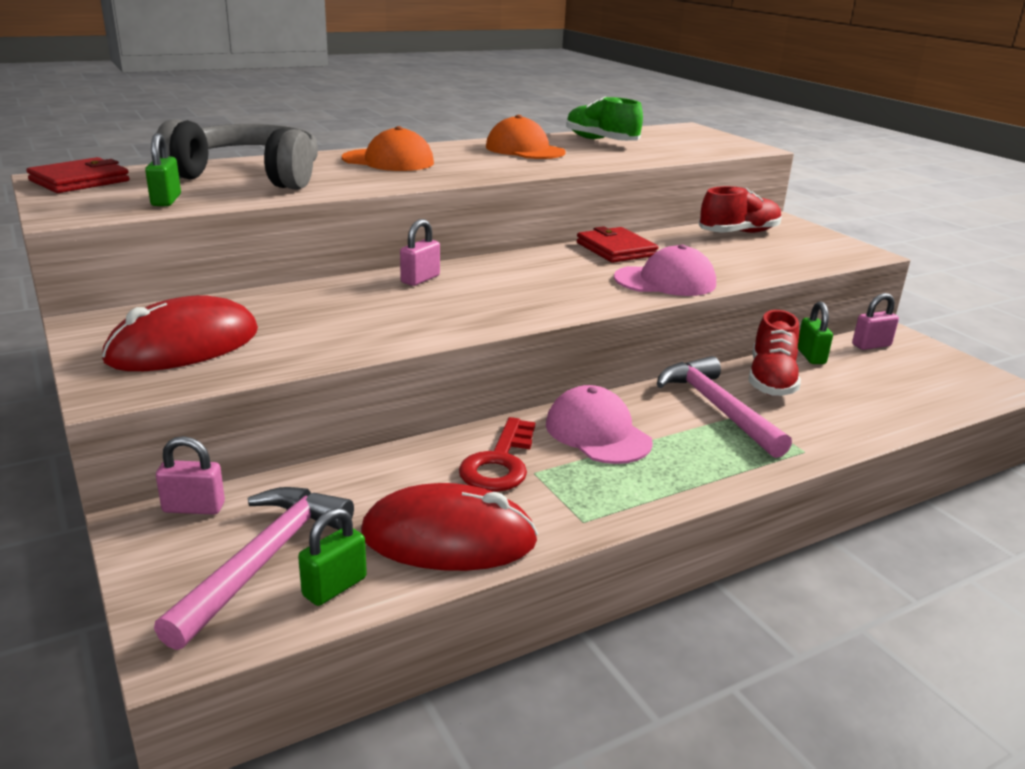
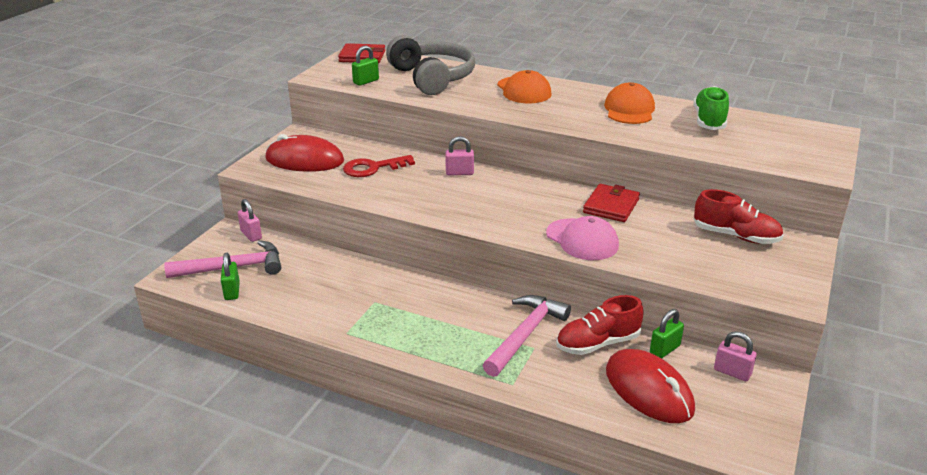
camera: 55 degrees right, 5 degrees up
(334, 587) = (232, 291): green padlock -> green padlock turned 75 degrees clockwise
(448, 537) = (293, 302): red mouse -> red mouse (648, 390)
(499, 463) = (371, 288): red key -> red key (373, 168)
(597, 433) = (438, 305): pink cap -> none

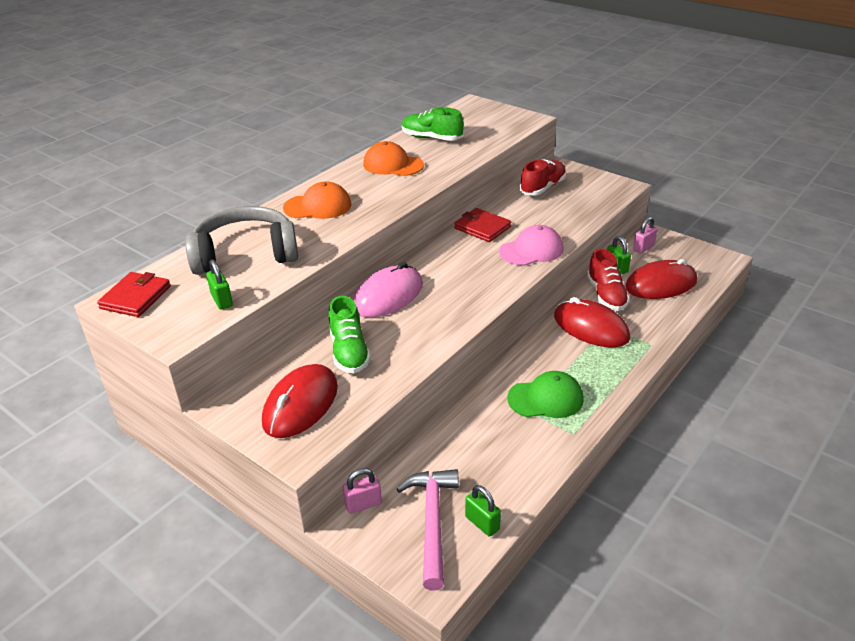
camera: 75 degrees left, 5 degrees up
(232, 291) = (482, 523): green padlock -> green padlock turned 45 degrees clockwise
(373, 168) = (349, 352): red key -> green shoe
(394, 312) = (545, 399): none -> green cap
(459, 173) = (388, 296): pink padlock -> pink mouse
(526, 335) = (591, 327): pink hammer -> red mouse

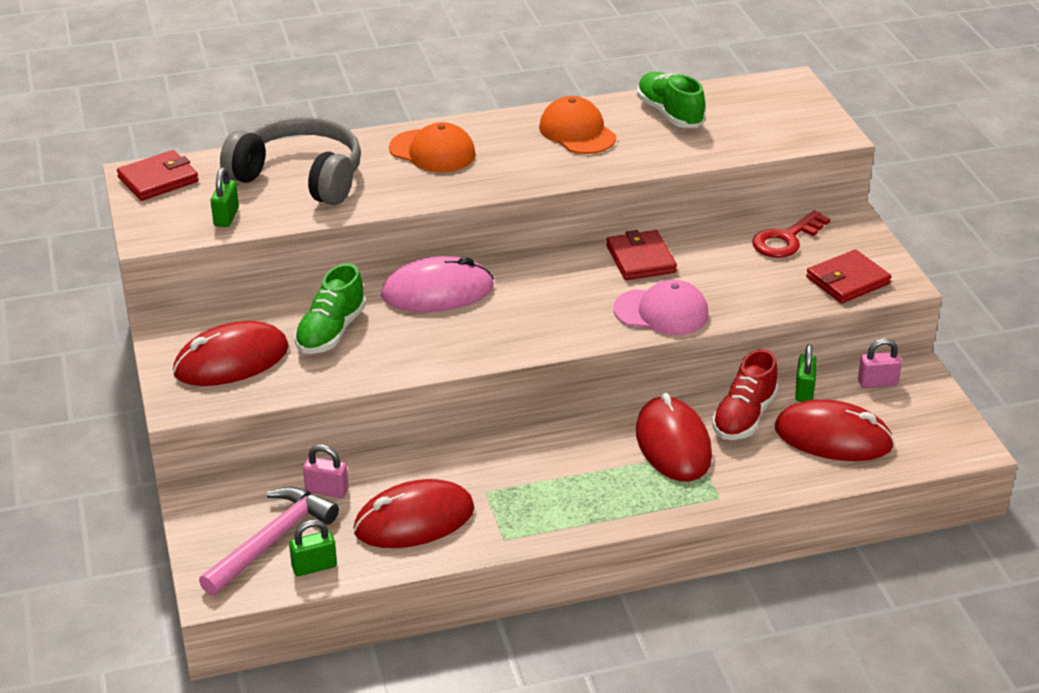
camera: 35 degrees right, 0 degrees up
(363, 504) = (230, 492): pink padlock -> pink padlock (327, 490)
(482, 523) = (314, 566): green padlock -> green padlock turned 75 degrees clockwise
(507, 452) = (414, 520): none -> red mouse
(543, 188) = (786, 239): red shoe -> red key
(545, 399) = (520, 491): green cap -> none
(600, 195) = (847, 280): none -> red wallet

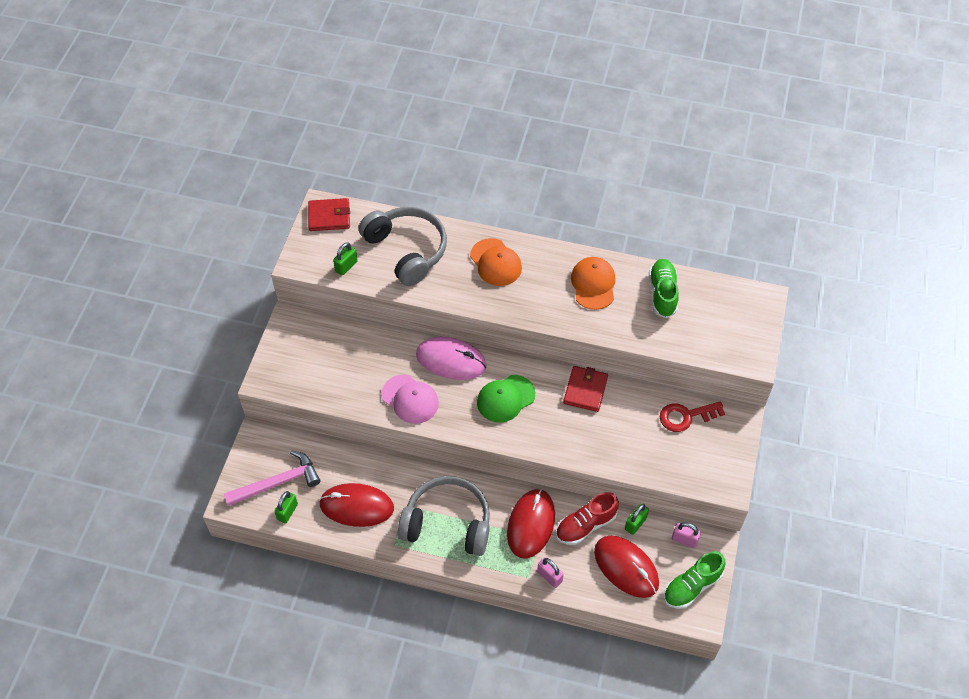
camera: 30 degrees right, 20 degrees up
(231, 360) = (309, 360): red mouse -> none
(314, 566) = (287, 512): green padlock -> green padlock turned 75 degrees counterclockwise
(327, 490) = (326, 461): pink padlock -> pink padlock (549, 576)
(331, 332) = (373, 364): green shoe -> green shoe (692, 586)
(545, 302) = (505, 398): none -> green cap
(560, 486) = (447, 523): none -> grey headphones
(661, 312) = (566, 440): pink cap -> pink cap (410, 399)
(847, 280) = (698, 470): red wallet -> none

